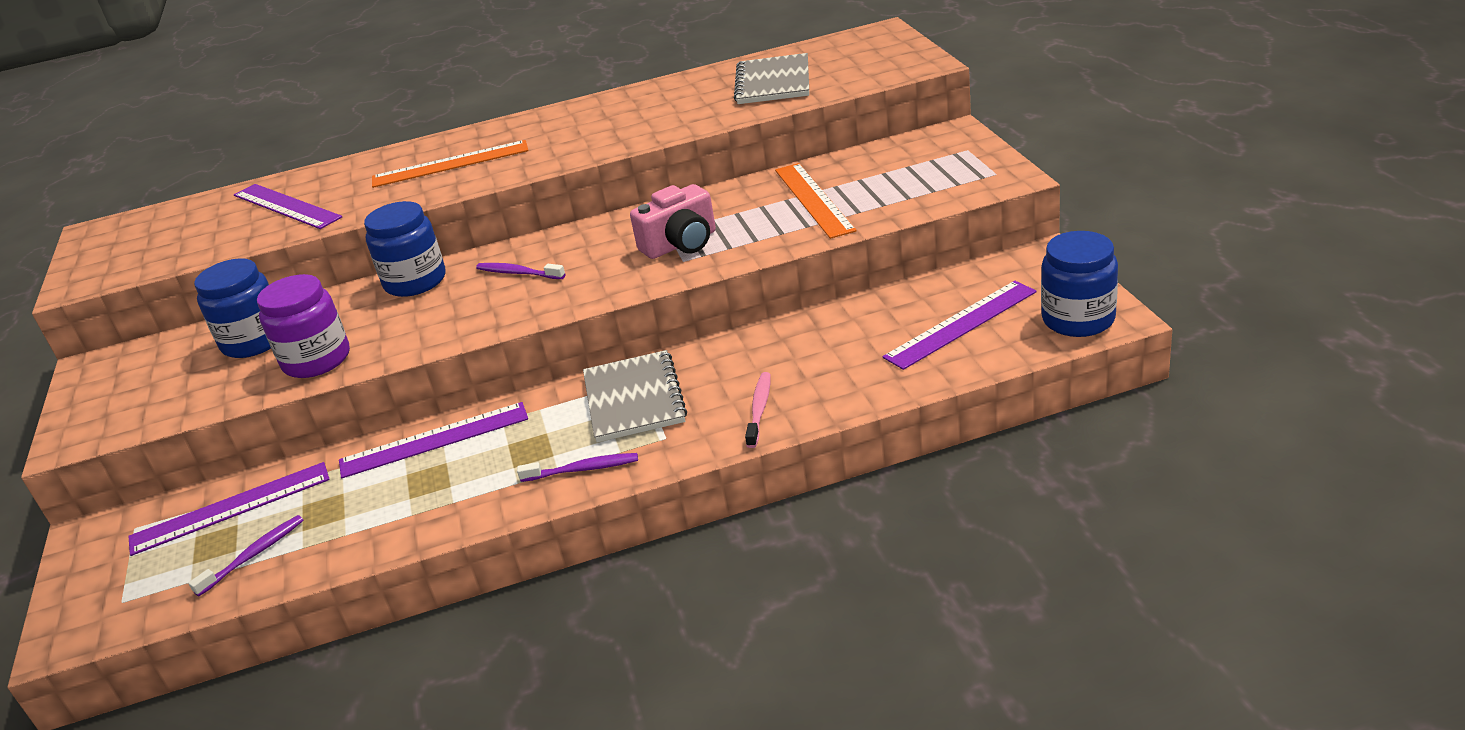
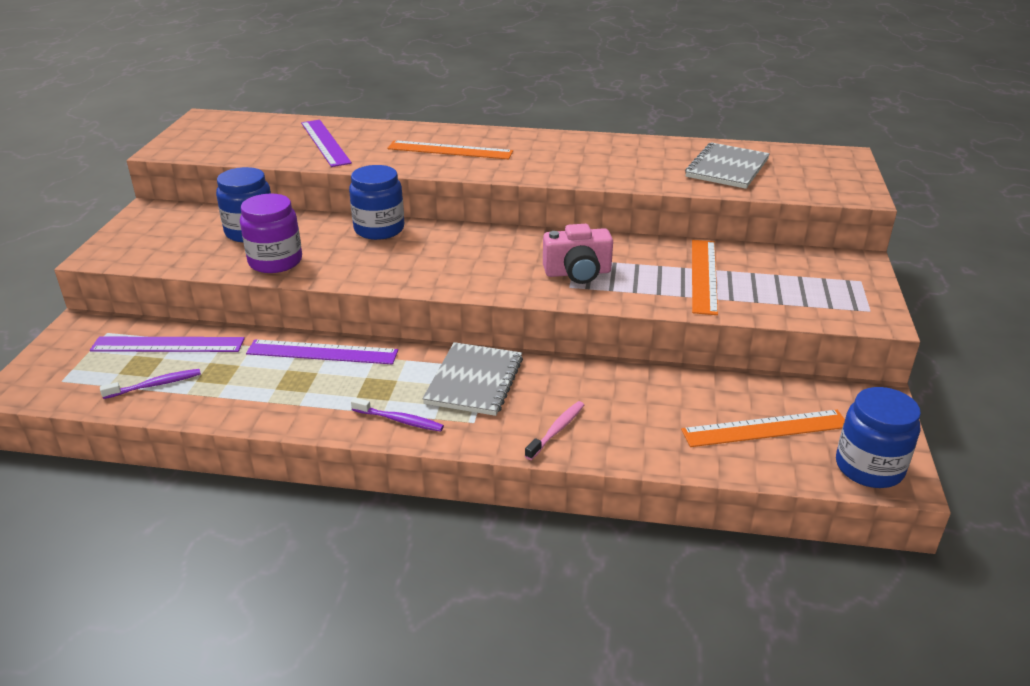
camera: 20 degrees right, 0 degrees up
(518, 273) = (449, 250): purple toothbrush -> none
(961, 324) = (765, 428): purple ruler -> orange ruler

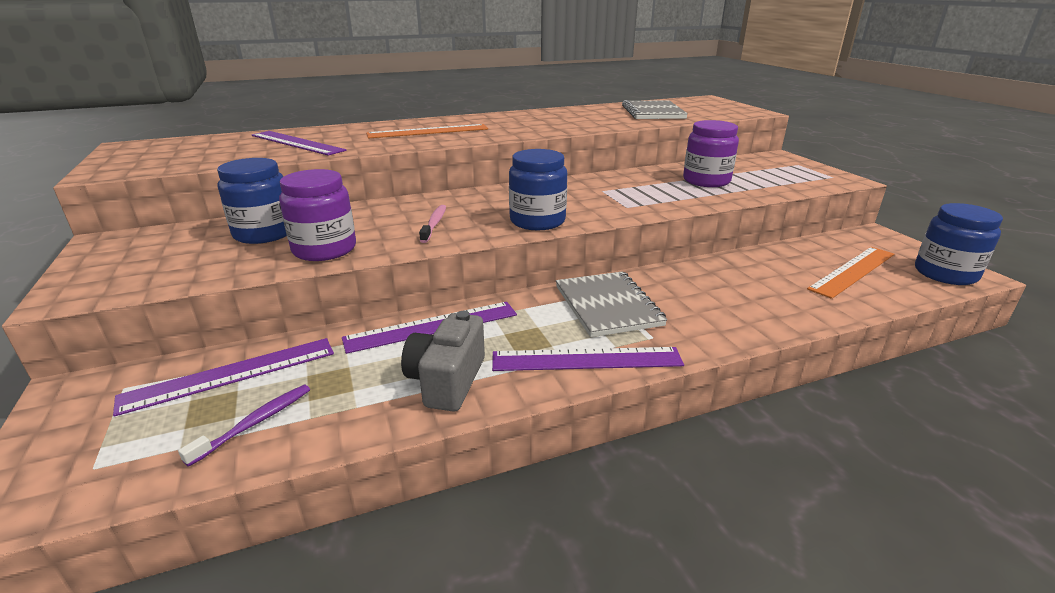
camera: 30 degrees left, 5 degrees down
(288, 399) = (447, 380): none -> grey camera
(379, 229) = (404, 205): blue jar -> blue jar (537, 221)
(399, 420) = (586, 359): purple toothbrush -> purple ruler
(556, 430) = (726, 320): pink toothbrush -> pink toothbrush (434, 224)
(577, 273) = (619, 198): pink camera -> none
(704, 275) = (706, 181): orange ruler -> purple jar

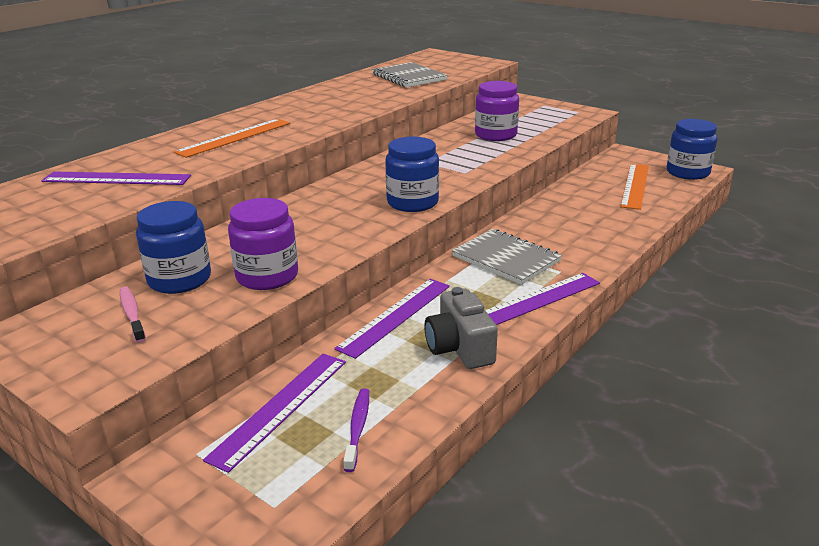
camera: 30 degrees left, 0 degrees up
(434, 224) = (329, 228): pink toothbrush -> pink toothbrush (132, 314)

